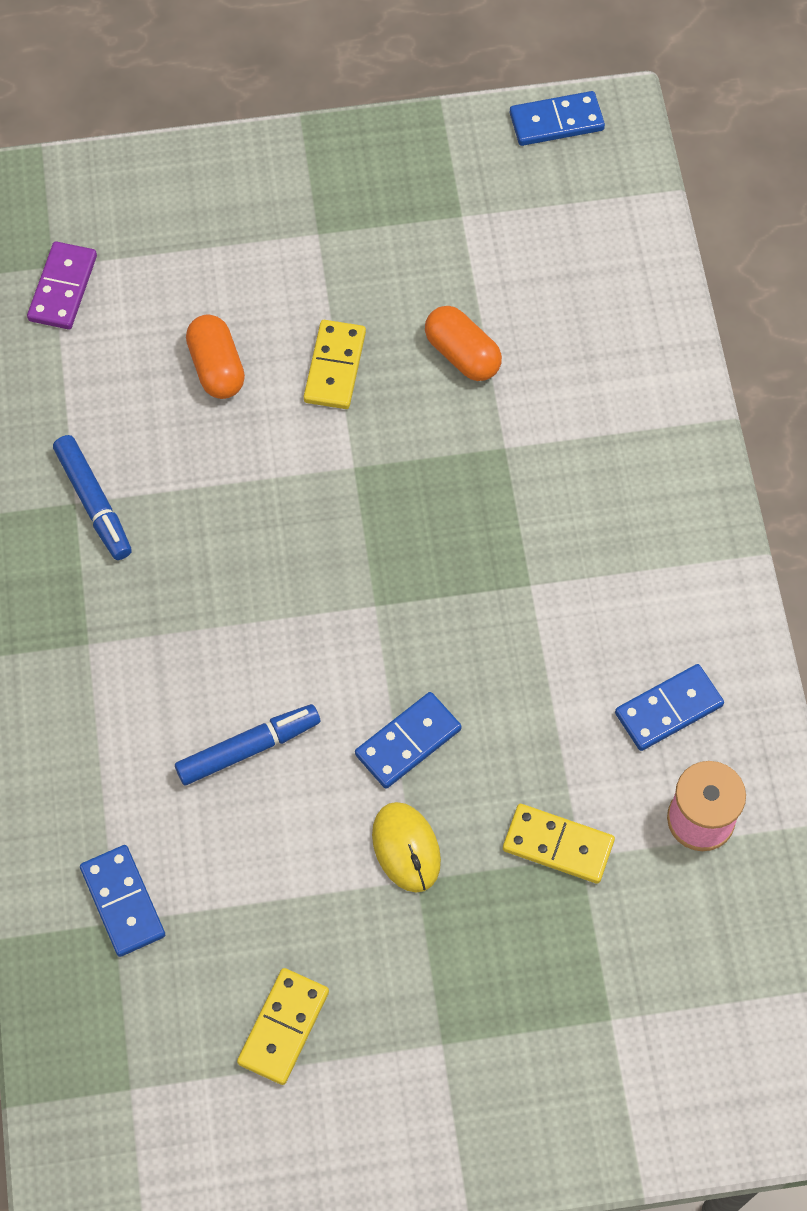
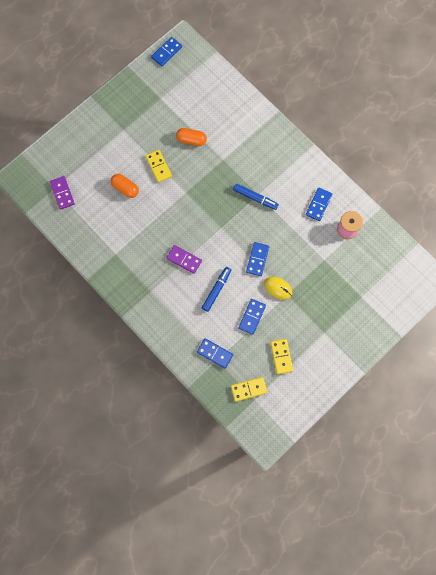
camera: 35 degrees left, 10 degrees up
(94, 502) = (121, 250): blue marker -> blue marker (255, 198)
(226, 623) = (184, 259): none -> purple domino
(285, 874) = (252, 317): none -> blue domino
(558, 845) = (316, 261): yellow domino -> yellow domino (249, 389)

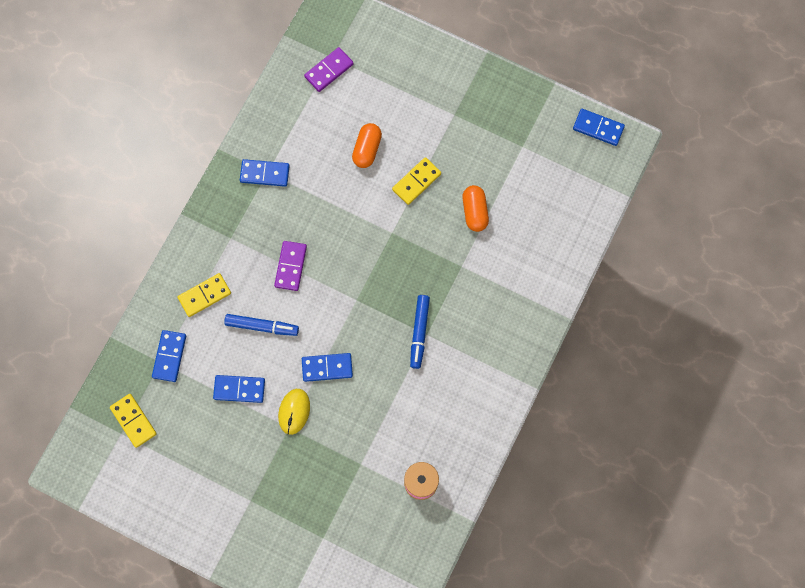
camera: 70 degrees right, 0 degrees up
(281, 356) = (195, 450): yellow domino -> yellow domino (204, 295)
(318, 205) = (443, 427): blue domino -> blue domino (264, 174)

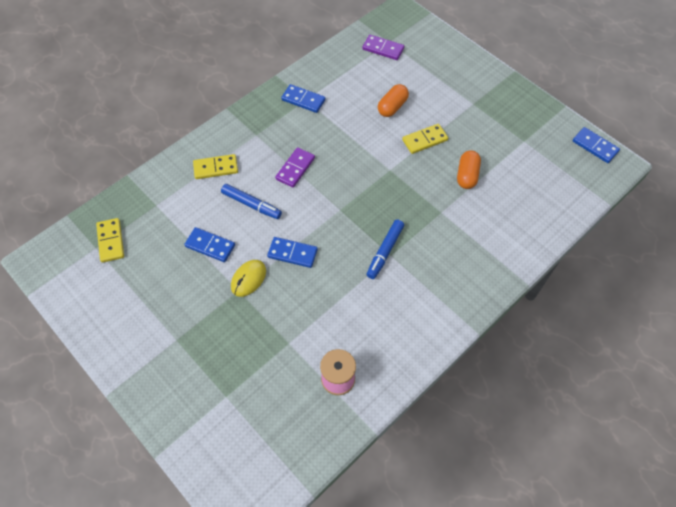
camera: 20 degrees right, 15 degrees down
(169, 356) = (165, 202): blue domino -> none
(329, 70) = (383, 49): purple domino -> purple domino turned 45 degrees clockwise

